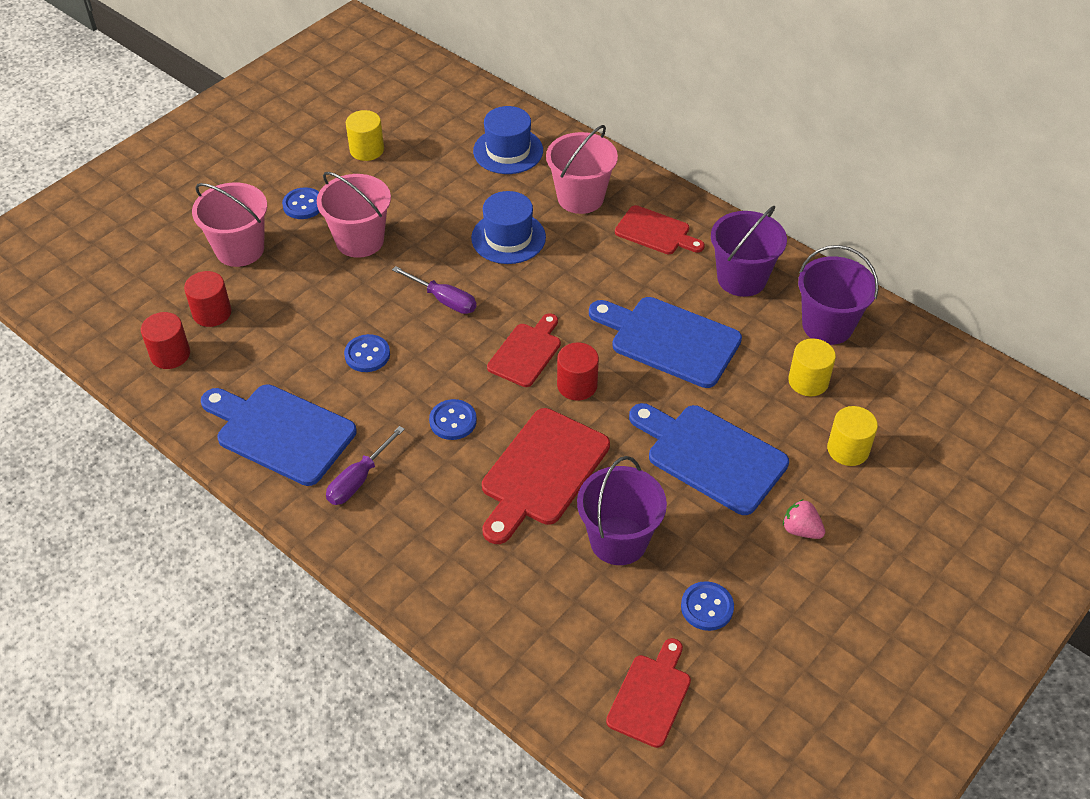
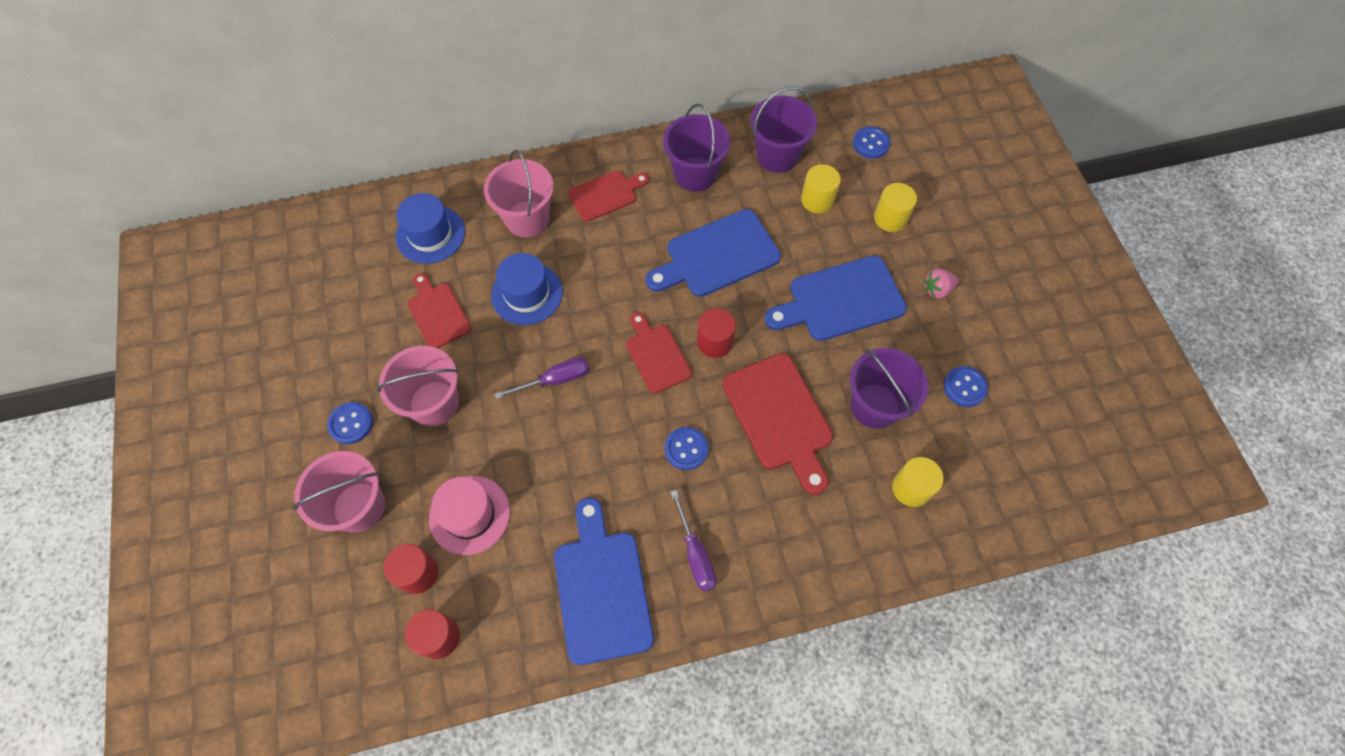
camera: 55 degrees left, 15 degrees up
(280, 432) = (601, 589): blue cutting board -> blue cutting board turned 105 degrees clockwise
(282, 315) = (469, 515): none -> pink hat
(367, 150) = (329, 335): yellow cylinder -> yellow cylinder (911, 488)
(367, 355) = (568, 472): blue button -> blue button (871, 144)
(650, 696) = (1015, 469): red cutting board -> red cutting board (437, 313)

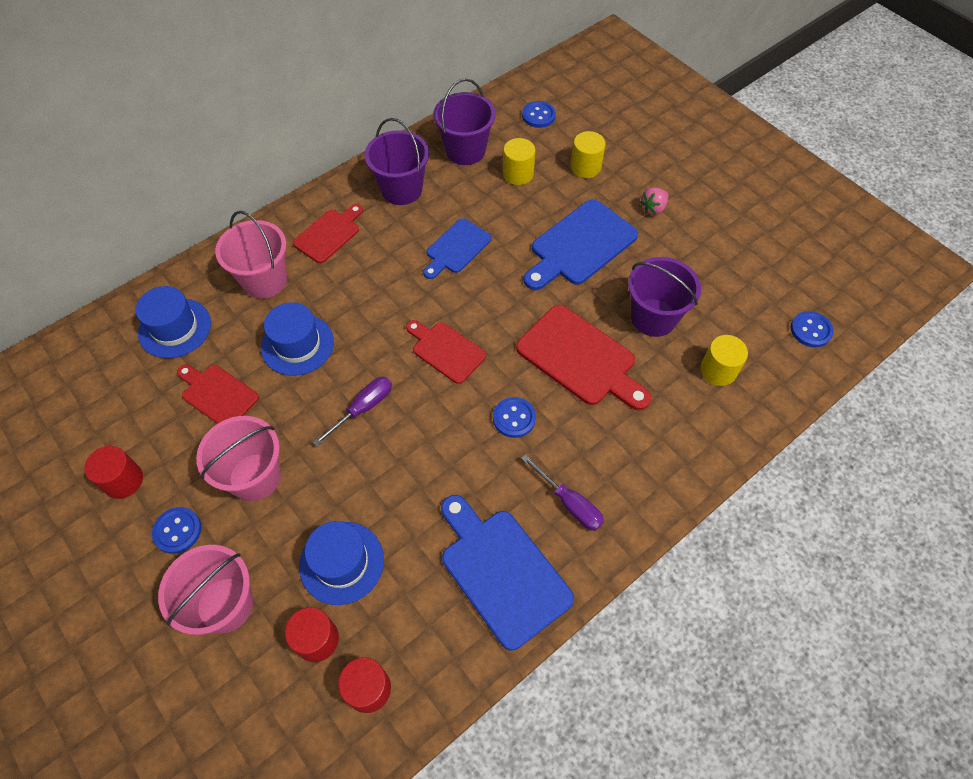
camera: 25 degrees left, 5 degrees down
(469, 515) = (342, 562): pink hat -> blue hat
(715, 342) = (491, 319): red cylinder -> red cylinder (123, 480)
(717, 256) = (456, 248): blue cutting board -> blue cutting board, size x0.62
(964, 387) = (716, 275): blue button -> blue button (810, 330)

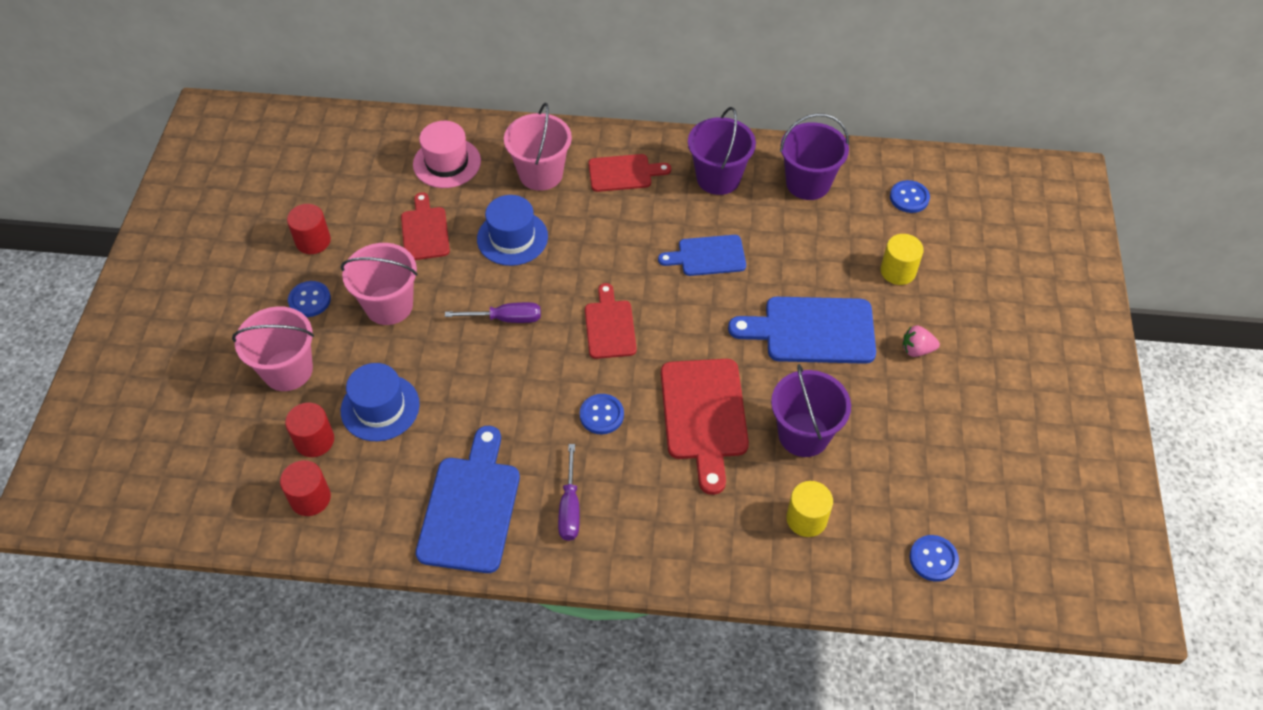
camera: 45 degrees right, 5 degrees down
(175, 328) = (447, 163): blue hat -> pink hat
(518, 174) = (830, 234): yellow cylinder -> none

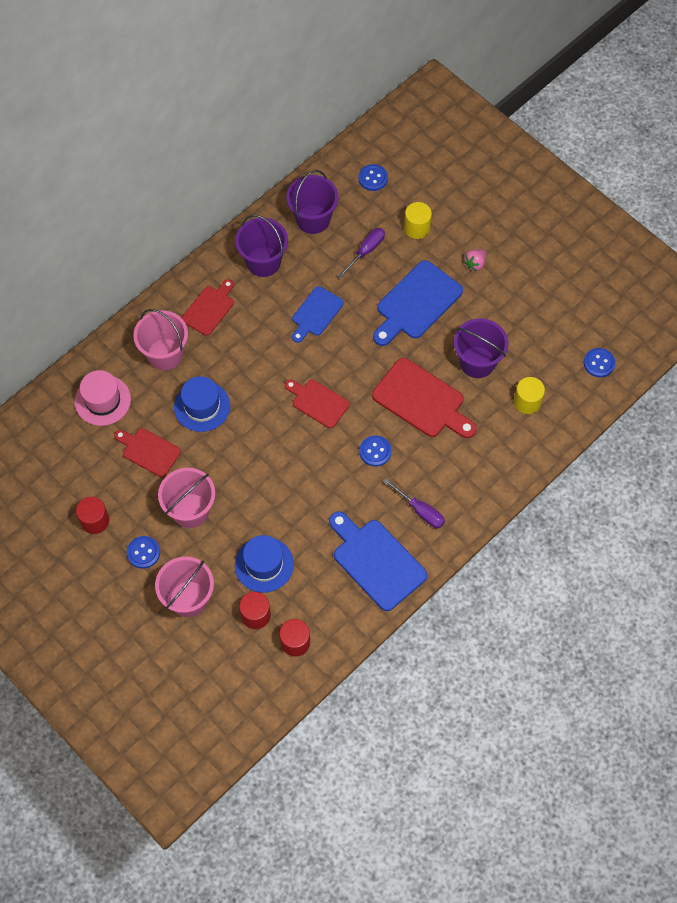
camera: 50 degrees left, 10 degrees up
(506, 319) = (261, 453): purple screwdriver -> purple screwdriver (366, 251)

